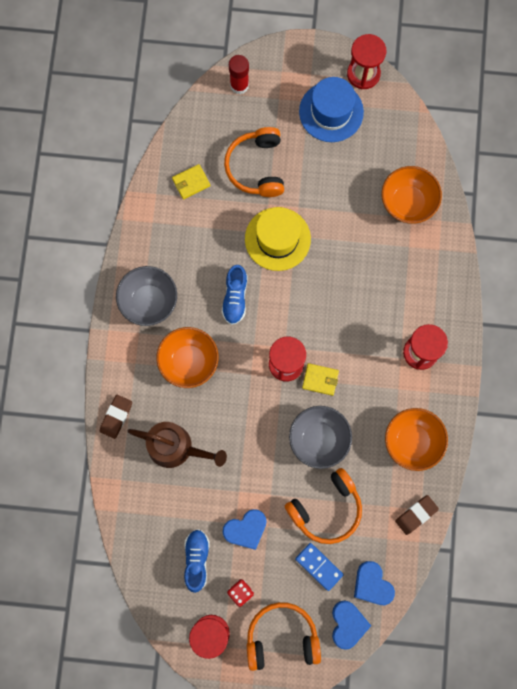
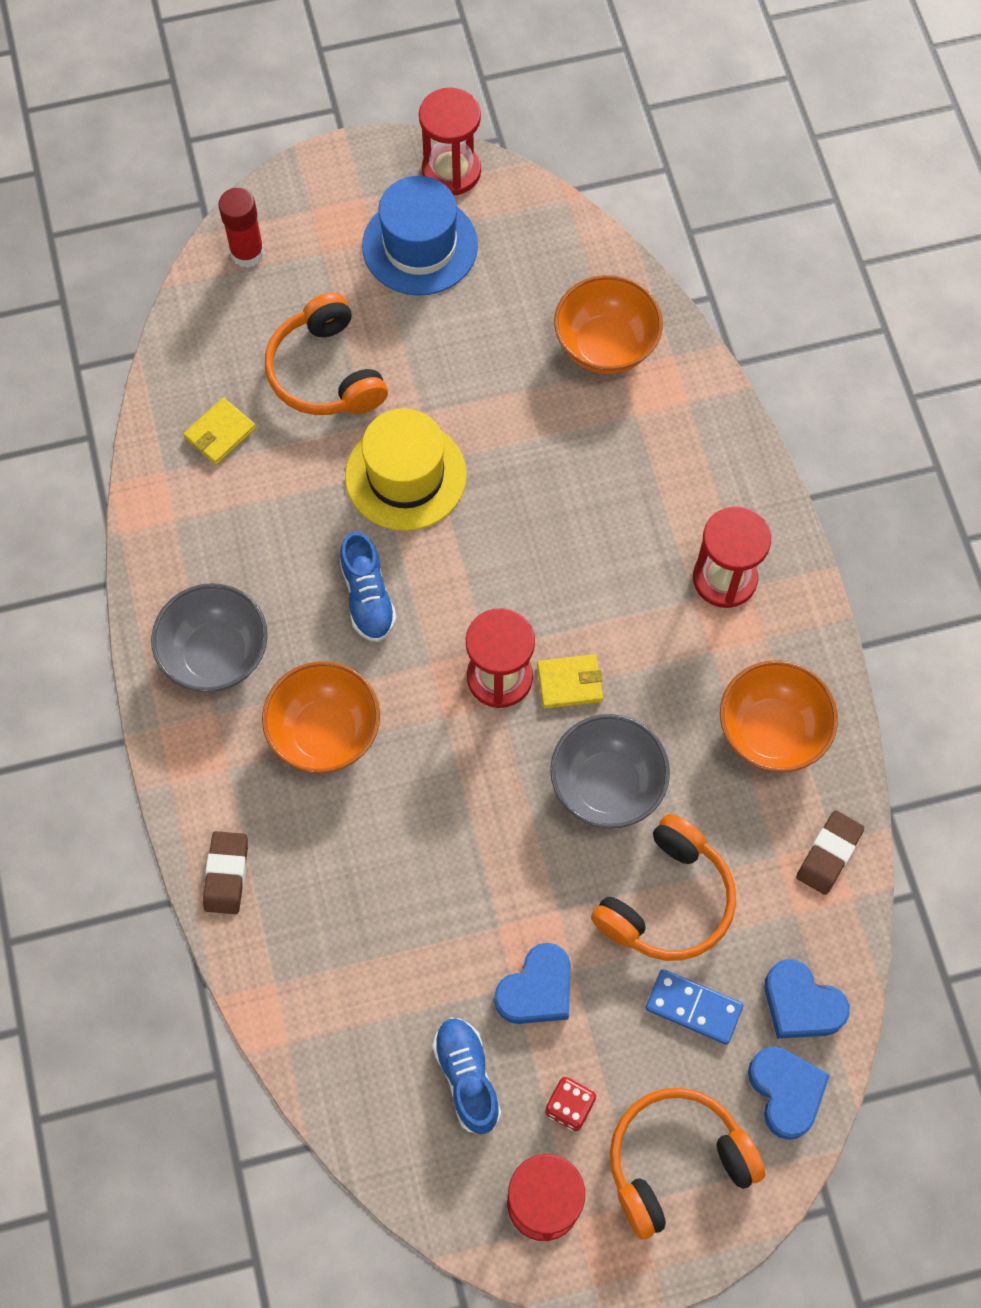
camera: 20 degrees left, 10 degrees down
(176, 447) = (355, 890): brown watering can -> none

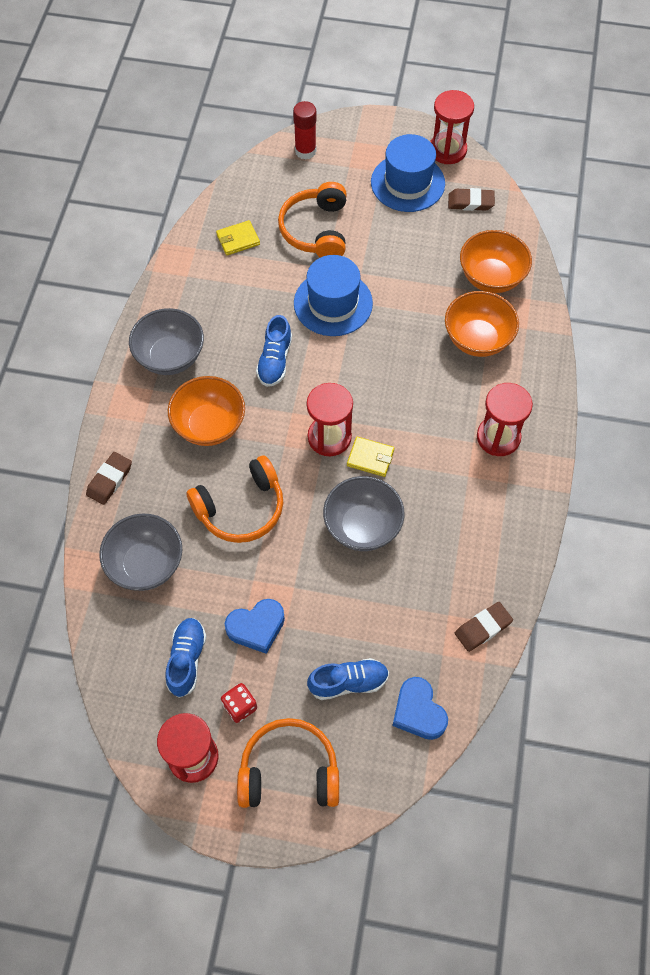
camera: 25 degrees right, 5 degrees down
(342, 971) = (146, 564): none -> grey bowl
(405, 476) = (333, 303): yellow hat -> blue hat
(522, 241) = (470, 202): none -> brown eraser
(667, 901) = (365, 611): orange headphones -> orange headphones (241, 508)
(693, 1007) = (348, 682): blue domino -> blue shoe
(771, 731) = (482, 539): orange bowl -> orange bowl (477, 339)
(786, 1092) = (381, 761): blue heart -> none

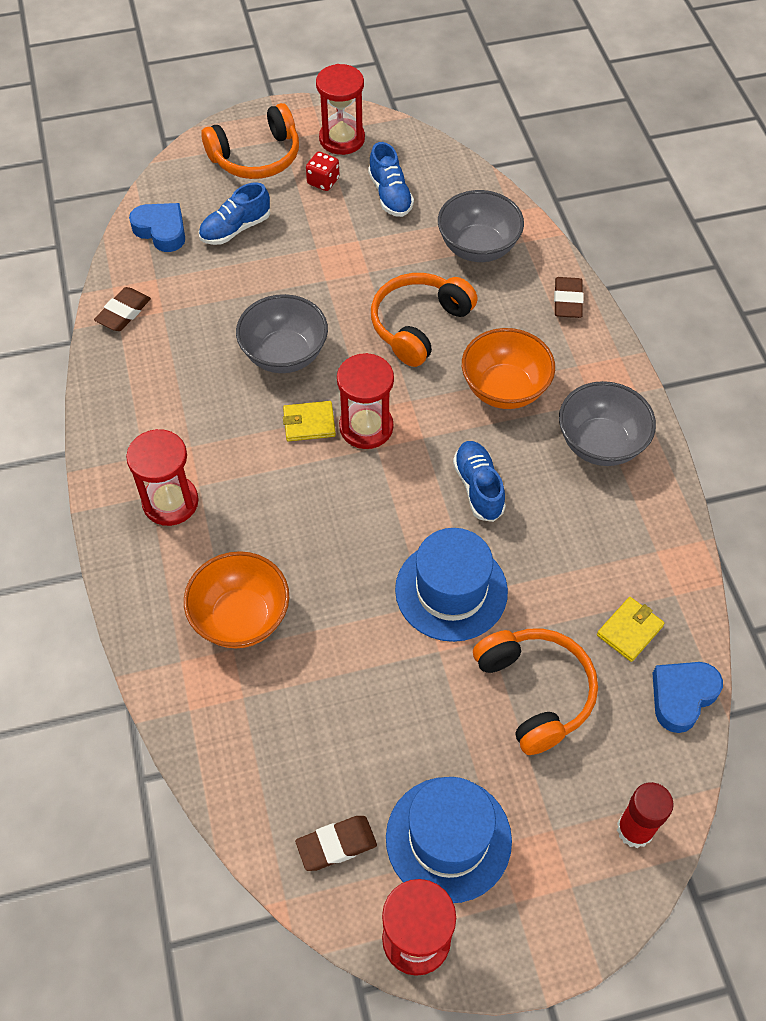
camera: 155 degrees right, 5 degrees down
(256, 627) = (342, 238): blue heart -> blue heart (682, 696)
(491, 277) = (256, 720): orange bowl -> none

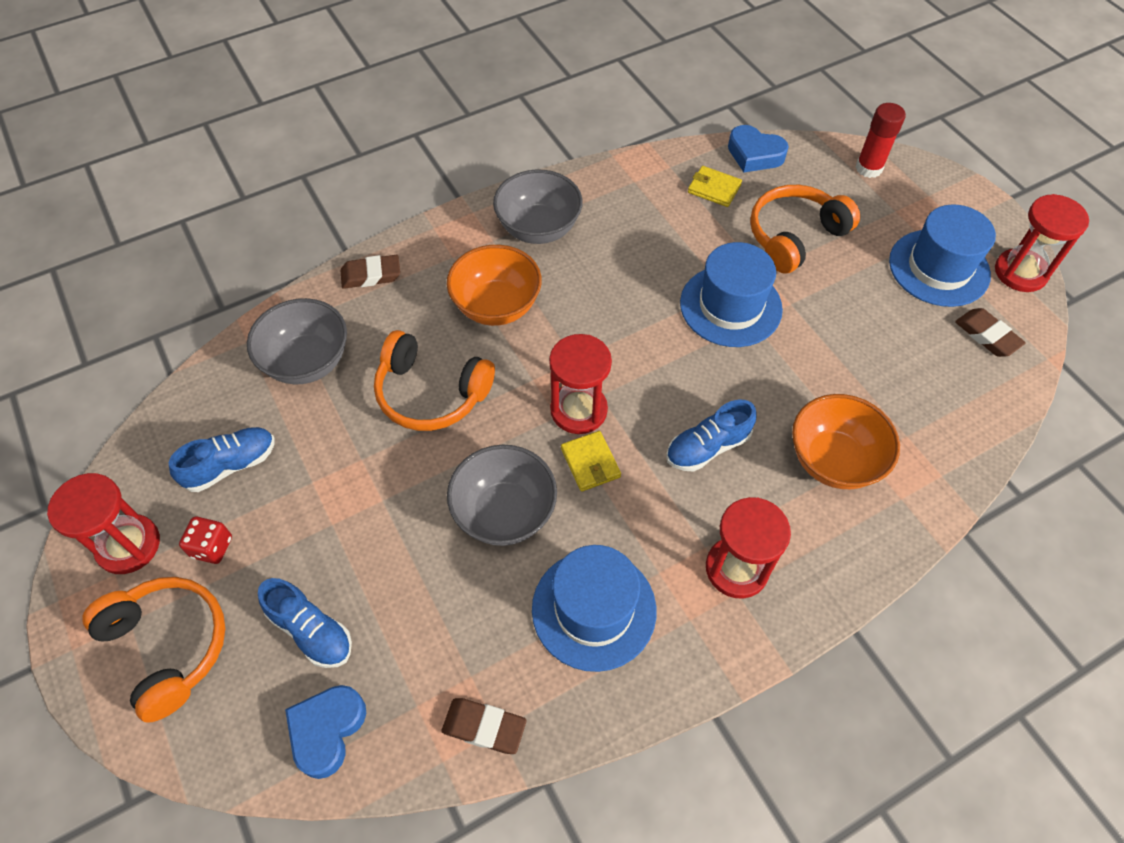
camera: 105 degrees left, 0 degrees up
(179, 395) = (594, 609): none -> blue hat
(478, 487) = (617, 306): blue shoe -> blue shoe (707, 447)

